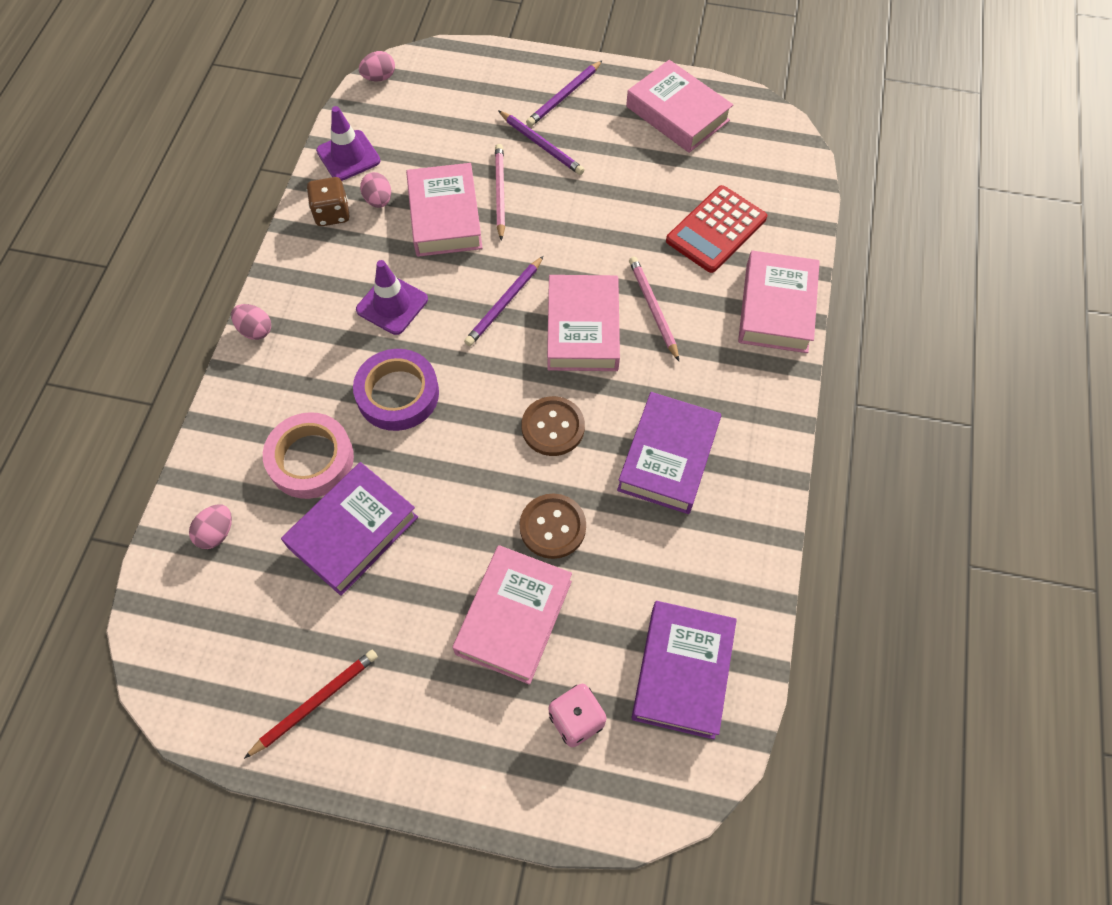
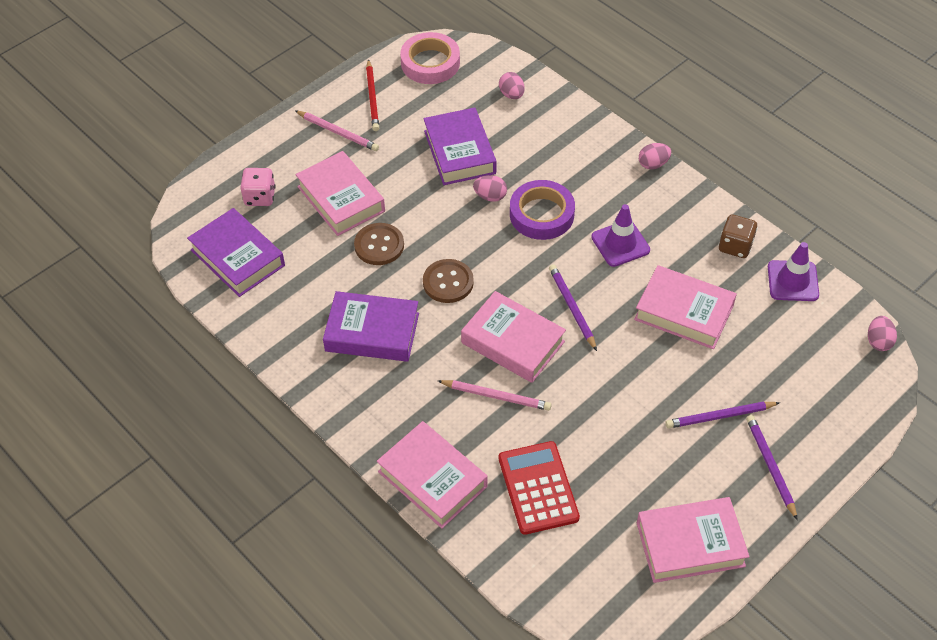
camera: 125 degrees right, 10 degrees down
(311, 459) = (527, 153): pink tape -> pink tape (430, 63)
(378, 200) = (730, 279): pink egg -> pink egg (490, 196)
(500, 193) = (684, 360): pink pencil -> pink pencil (337, 132)
(668, 457) = (372, 332): purple book -> purple book turned 45 degrees counterclockwise

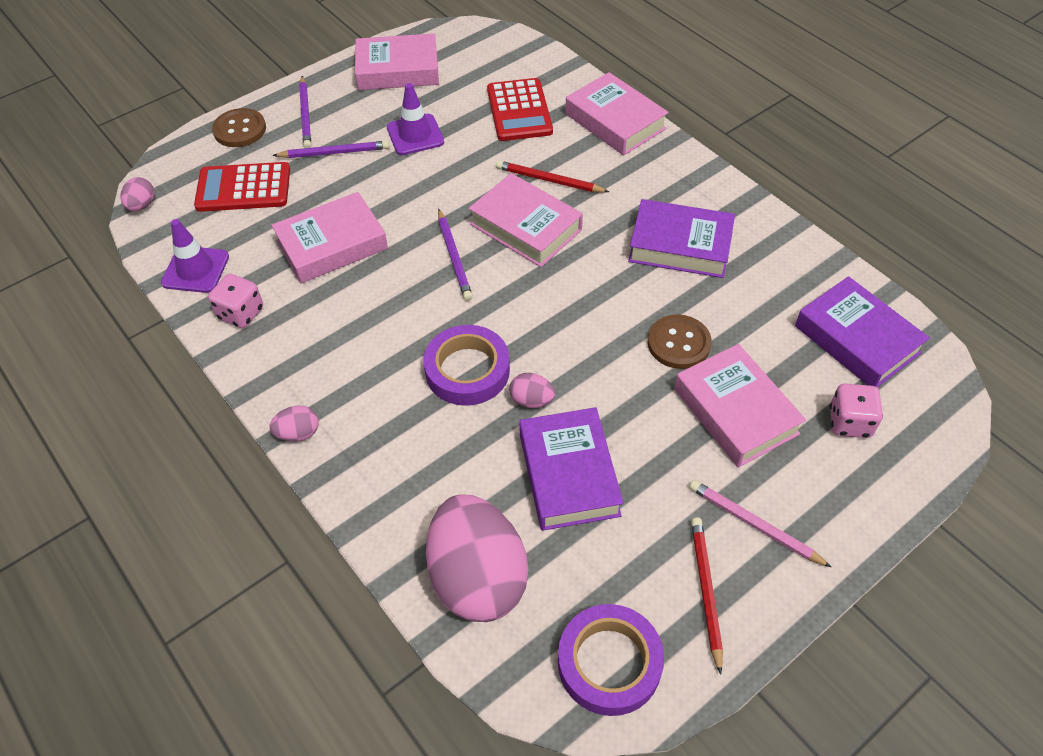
camera: 175 degrees left, 0 degrees up
(430, 63) = (609, 663): pink tape -> purple tape
(448, 282) = (593, 293): brown button -> brown button (240, 130)
(496, 396) = (549, 180): pink pencil -> red pencil
(511, 94) = (477, 578): pink egg -> pink egg, size x2.41
(620, 244) = (378, 325): purple traffic cone -> purple traffic cone (415, 135)
(684, 312) = (332, 245): pink book -> pink book turned 60 degrees counterclockwise
(735, 246) = (241, 313): brown dice -> pink dice
(792, 367) = (243, 188): none -> red calculator

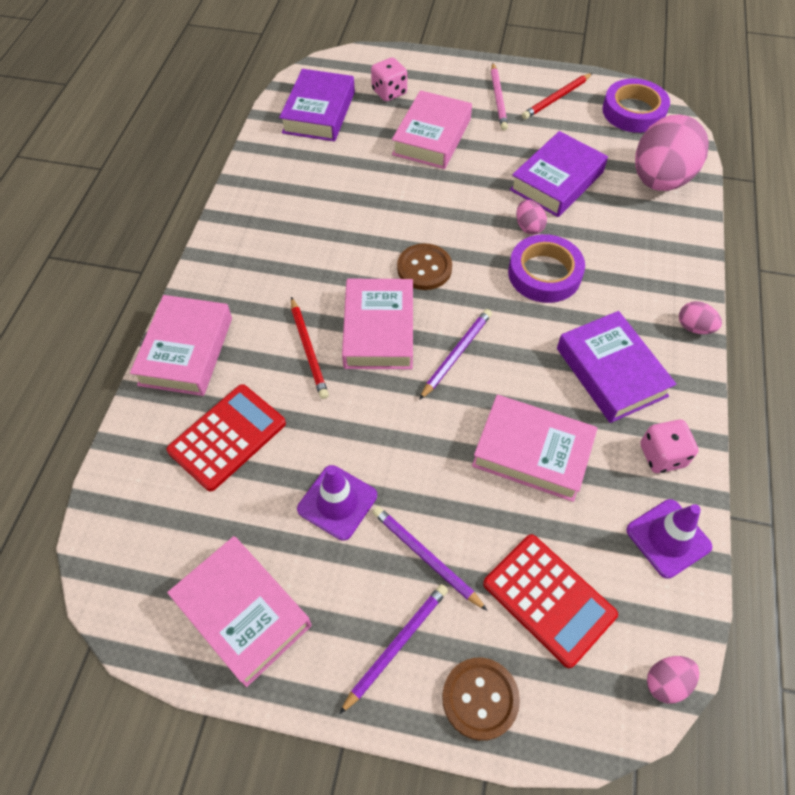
camera: 130 degrees left, 5 degrees up
(678, 343) = (405, 184): brown button -> brown button (424, 268)
(680, 246) = (311, 228): purple book -> purple book (611, 372)

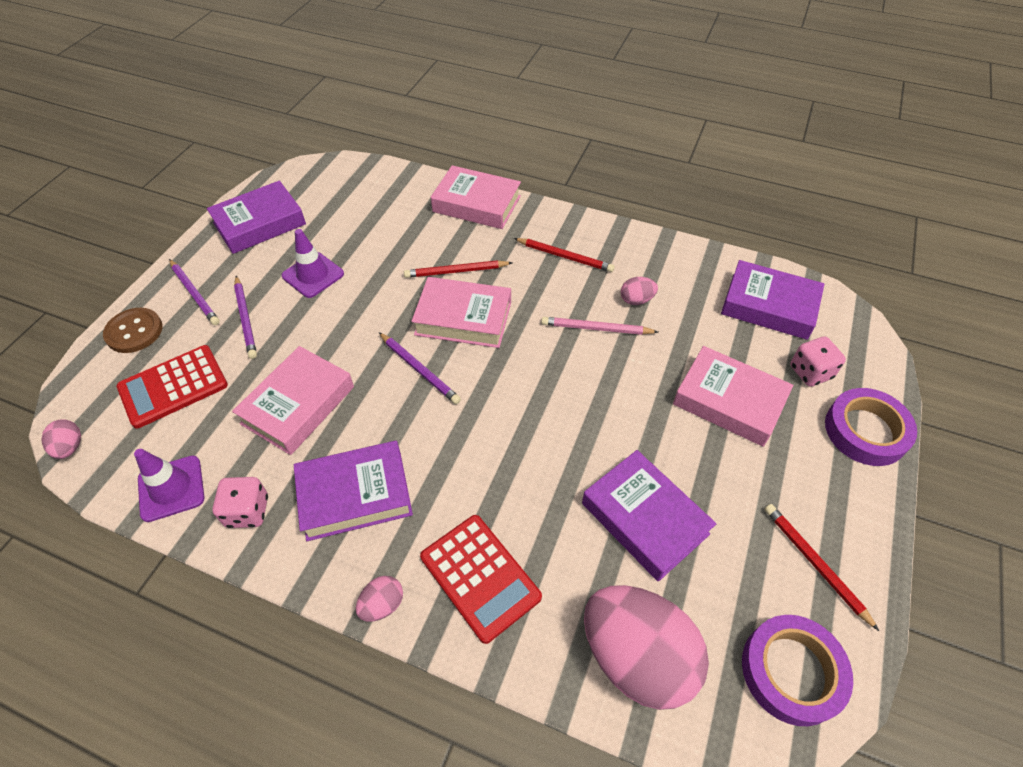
camera: 100 degrees right, 5 degrees down
(227, 437) = (392, 222): red calculator -> red calculator (480, 577)
(242, 612) = (259, 224): pink book -> purple book
(272, 257) = (564, 257): none -> red pencil
(424, 268) = (528, 362): brown button -> none
(426, 557) = (245, 319): purple pencil -> purple pencil turned 105 degrees clockwise
(498, 98) = (808, 488): pink pencil -> pink pencil (596, 328)
(528, 227) = (570, 468): pink egg -> pink egg (636, 300)
(544, 273) = (498, 466): purple tape -> purple tape (865, 431)

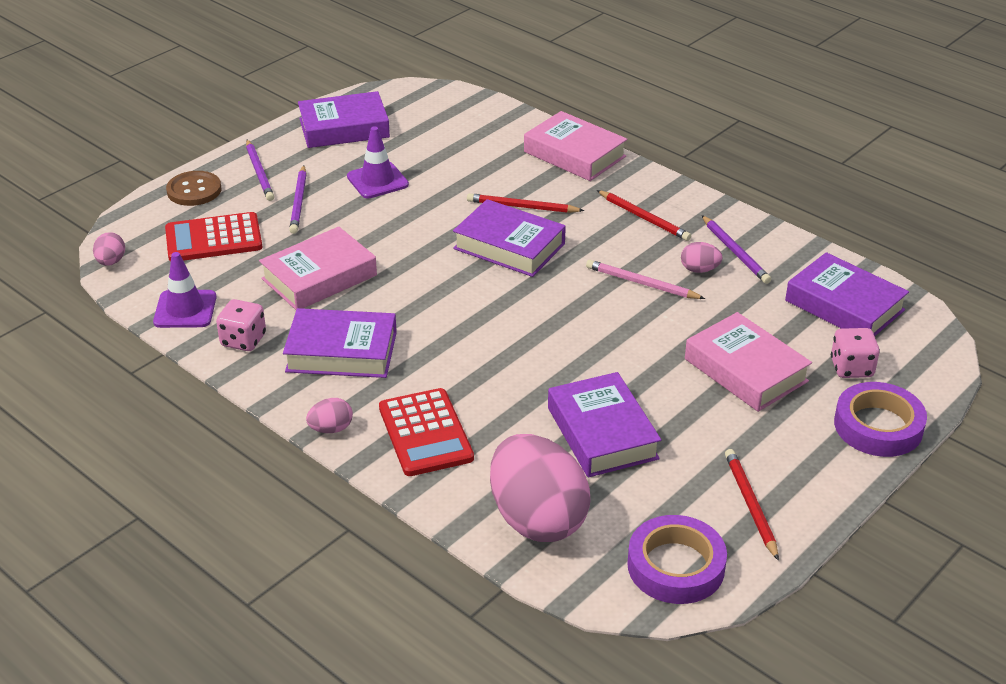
camera: 20 degrees right, 15 degrees down
(419, 369) = (445, 276): purple pencil -> purple pencil (735, 252)
(463, 318) = (509, 246): pink book -> purple book

